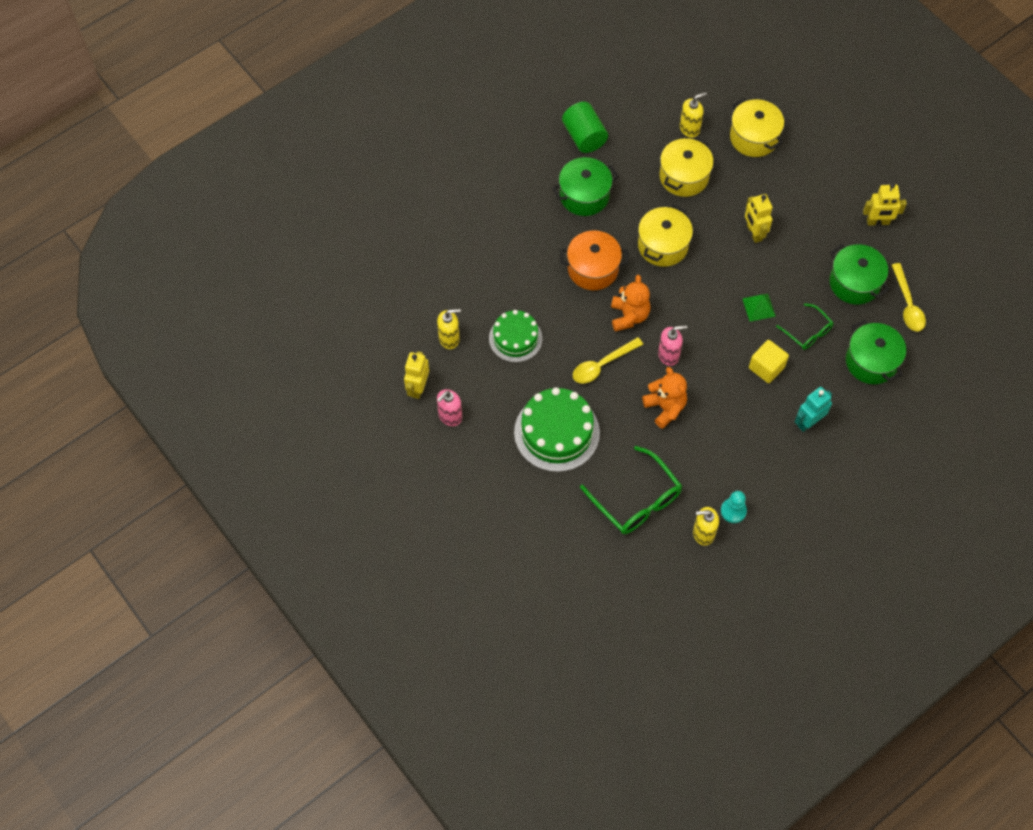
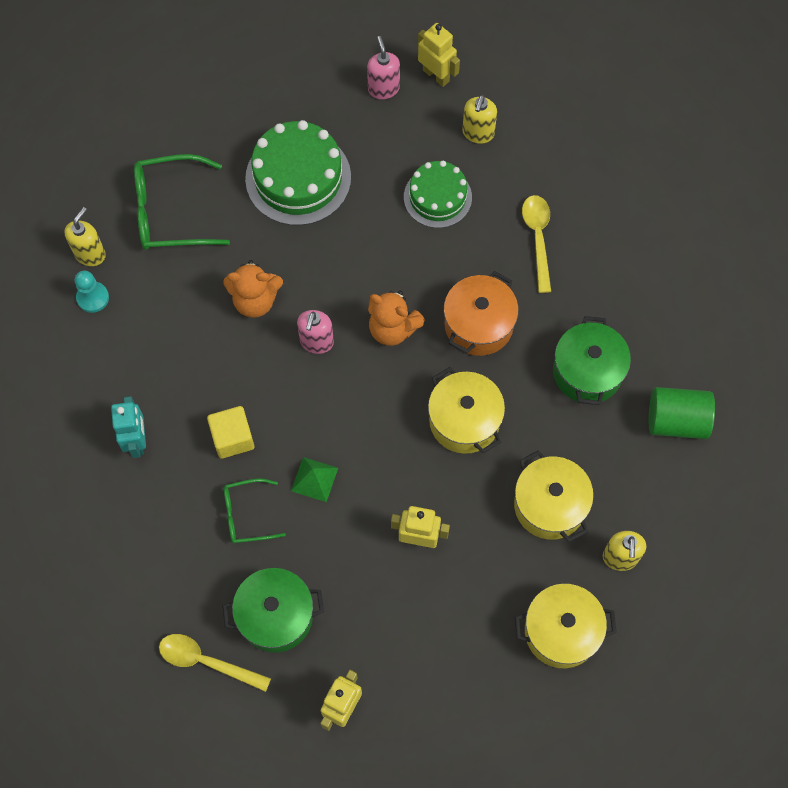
camera: 120 degrees right, 5 degrees up
(602, 365) = (349, 266): yellow spoon -> yellow spoon (538, 238)
(871, 361) = (162, 563): green pot -> none

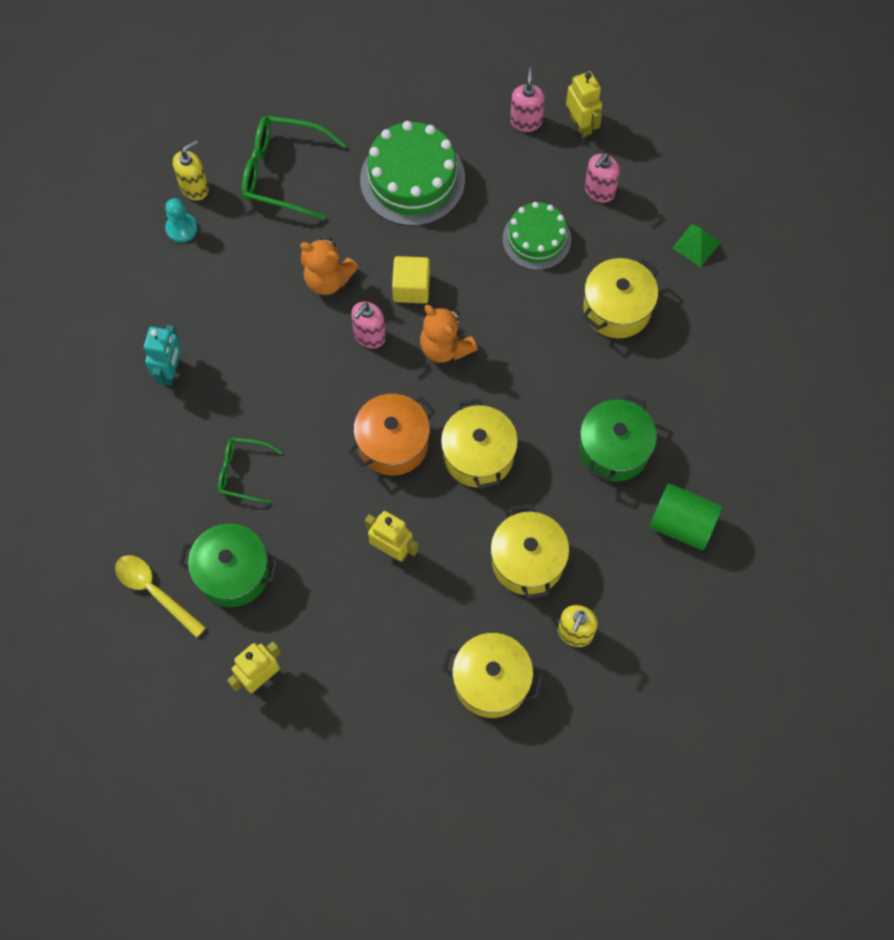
camera: 20 degrees right, 0 degrees up
(233, 438) = (257, 398): yellow cube -> yellow cube (411, 288)
(314, 479) = (317, 461): green pyramid -> green pyramid (696, 245)
(478, 133) = (599, 191): yellow soap dispenser -> pink soap dispenser
(478, 325) = (527, 371): orange pot -> orange pot (393, 443)
(538, 238) = (617, 309): yellow spoon -> yellow pot

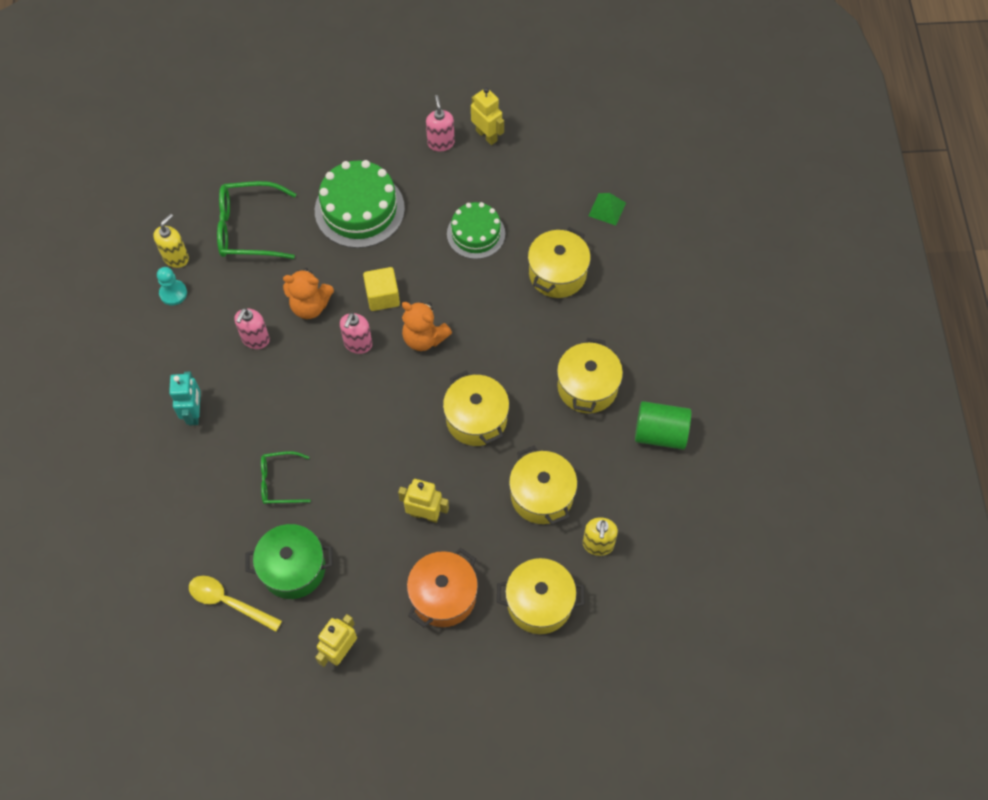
camera: 15 degrees left, 5 degrees down
(393, 443) = (401, 427): orange pot -> orange pot (443, 596)
(599, 191) = (516, 184): pink soap dispenser -> pink soap dispenser (255, 339)
(614, 449) = (587, 387): green pot -> yellow pot

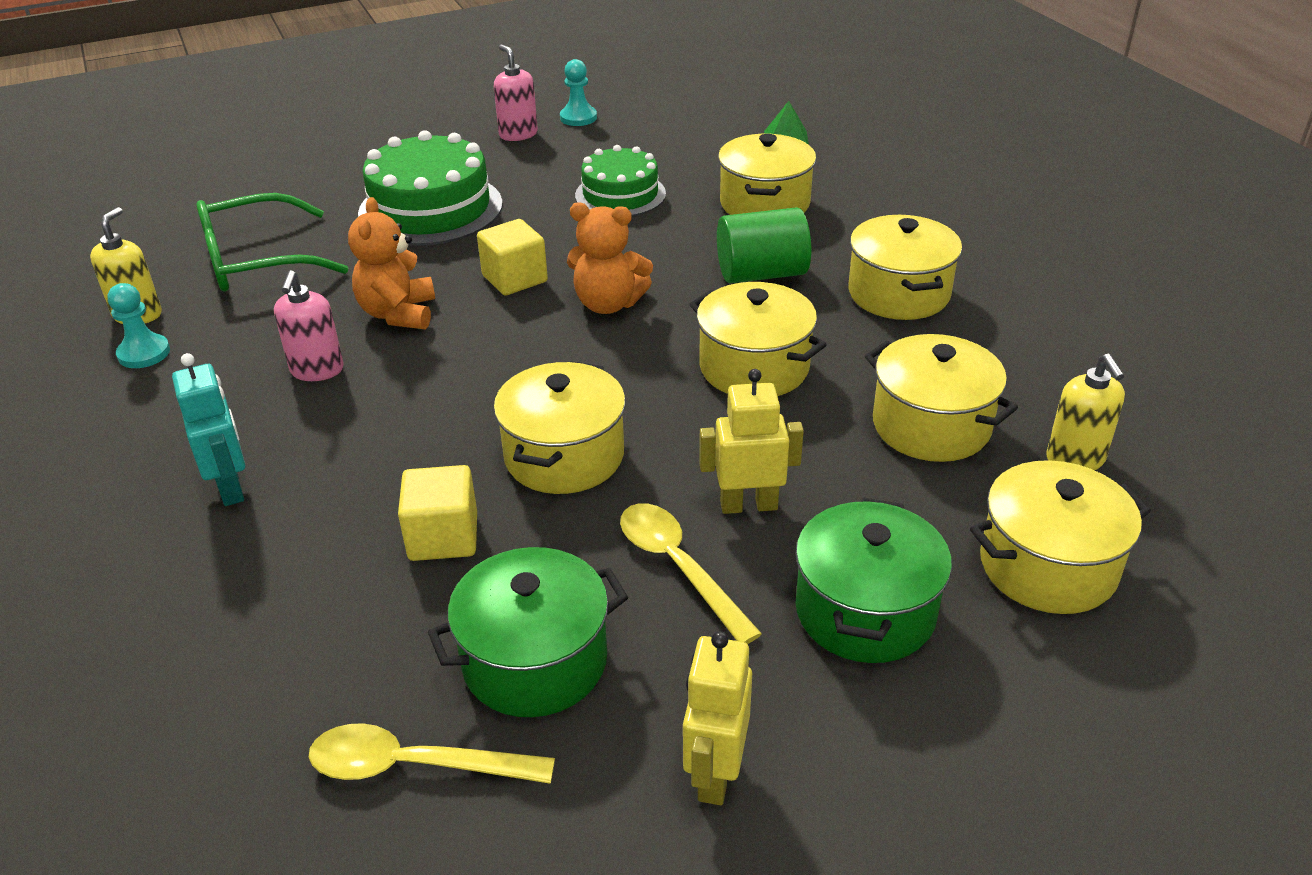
camera: 20 degrees left, 25 degrees down
(279, 482) = (443, 537): green glasses -> yellow cube
(310, 306) = (398, 314): orange teddy bear -> orange teddy bear turned 105 degrees clockwise
(353, 449) = (564, 456): none -> yellow pot
(358, 344) = (502, 334): pink soap dispenser -> none
(375, 540) = (679, 567): none -> yellow spoon
(443, 596) = (865, 611): orange pot -> green pot
(486, 135) = (578, 118): yellow robot -> turquoise pawn
(660, 433) = (1049, 312): green cylinder -> green cylinder (761, 274)

